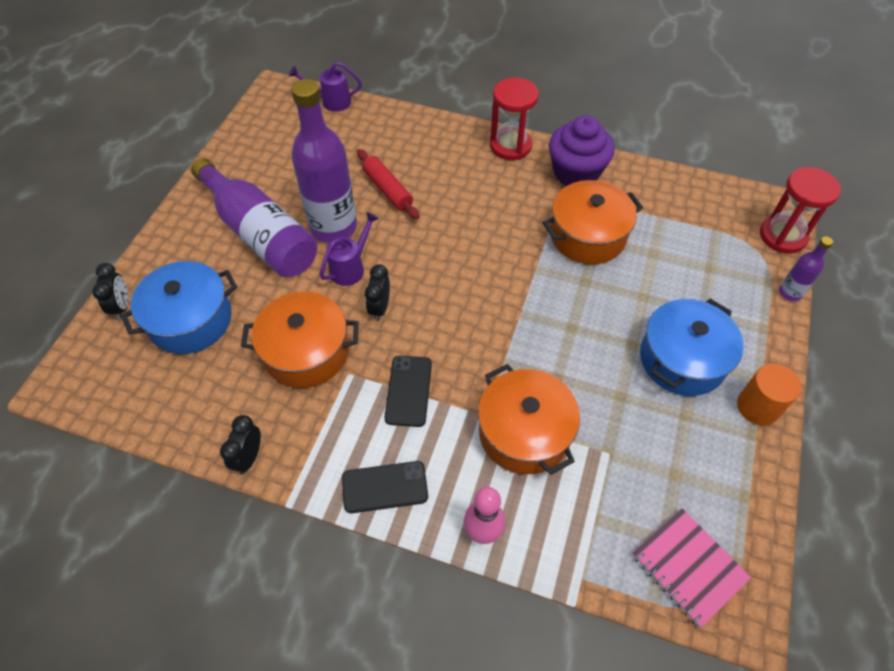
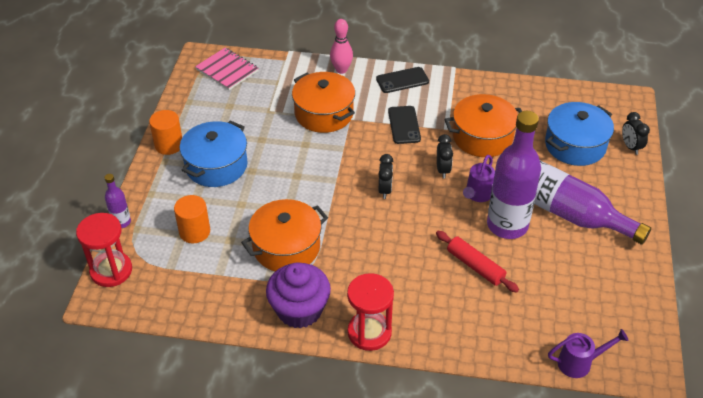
camera: 170 degrees right, 10 degrees down
(249, 457) = (488, 83): black clock -> black clock (385, 190)
(696, 268) = (194, 232): none -> orange cylinder

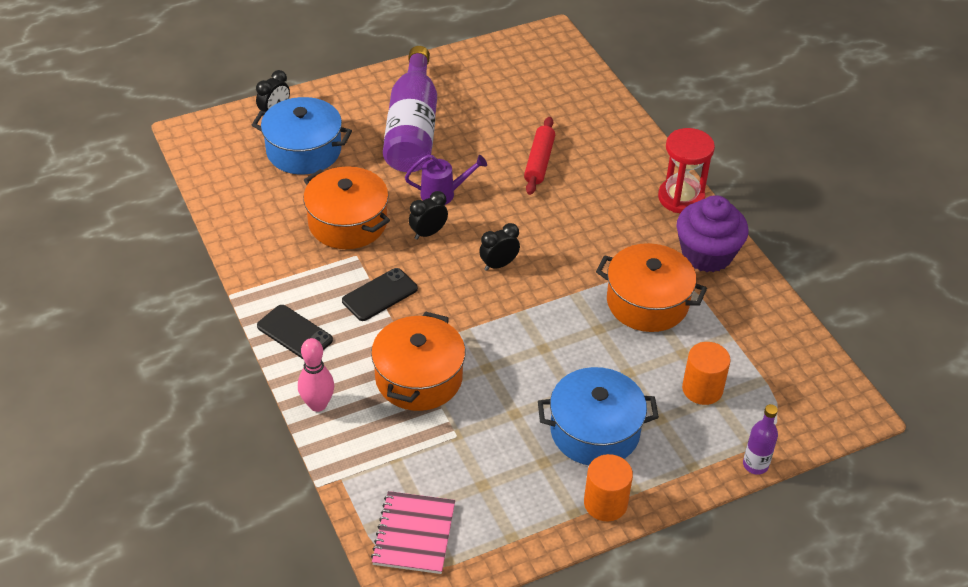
camera: 125 degrees left, 0 degrees up
(111, 271) = (818, 427): red hourglass -> none
(507, 225) = (467, 159): purple bottle -> none
(579, 363) = (583, 71): purple watering can -> none

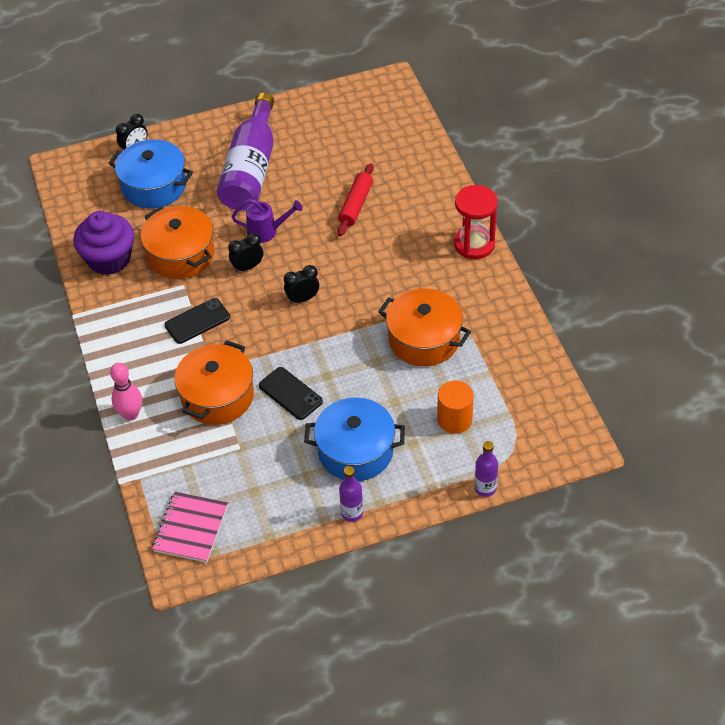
camera: 10 degrees right, 5 degrees up
(294, 333) = (121, 351): black phone -> black phone (290, 393)
(605, 503) = (352, 513): orange cylinder -> purple bottle
(707, 254) = (485, 298): purple cupcake -> purple cupcake (109, 259)

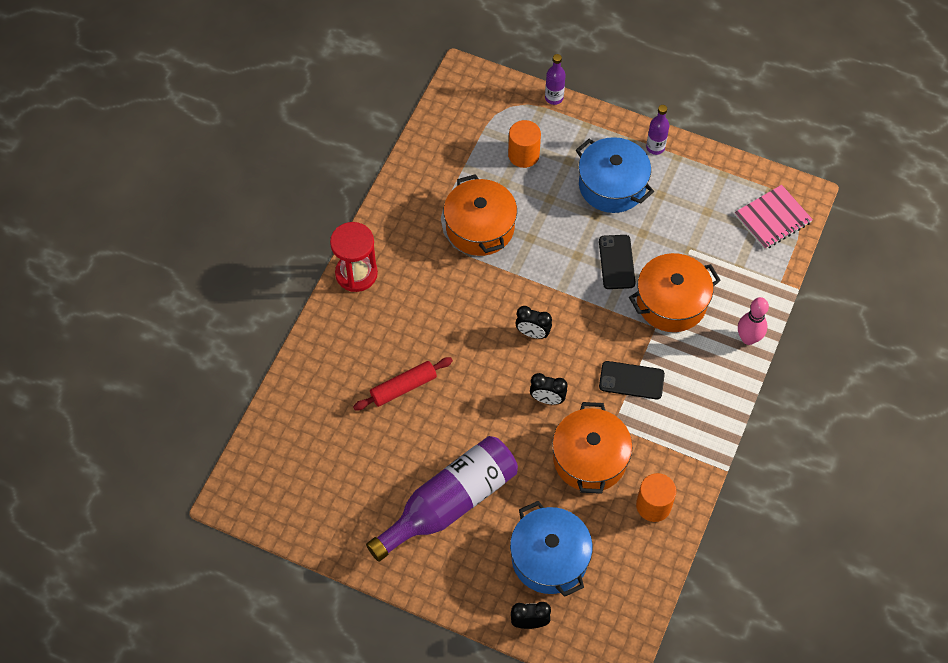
camera: 140 degrees left, 10 degrees up
(109, 259) = (653, 505): purple cupcake -> orange cylinder
(266, 231) = (499, 422): purple watering can -> none

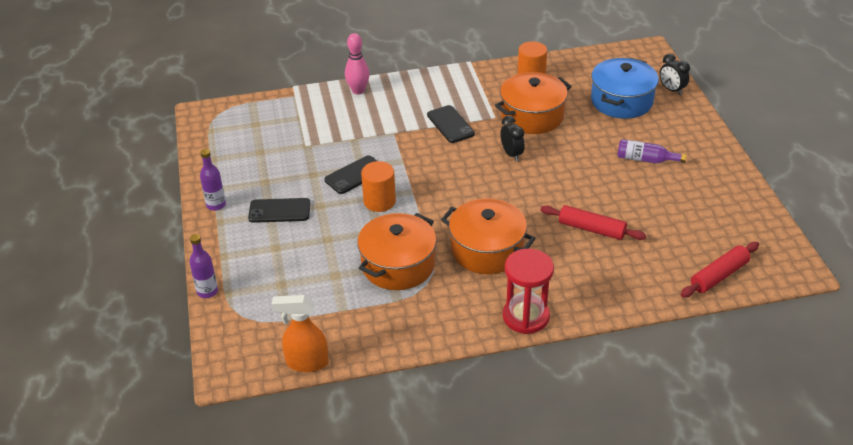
camera: 125 degrees left, 20 degrees down
(276, 436) = (719, 276): none -> red rolling pin
(432, 120) = (306, 362): none -> orange spray bottle
(449, 503) = (646, 160): purple bottle -> purple bottle, size x0.45
(523, 155) = (293, 278): orange cylinder -> orange cylinder (379, 201)
(533, 333) = (466, 187): black clock -> none
(612, 185) = (279, 211): blue pot -> black phone
(671, 302) = (364, 134): orange pot -> orange pot (487, 250)
(772, 218) = (237, 119): pink notebook -> none

